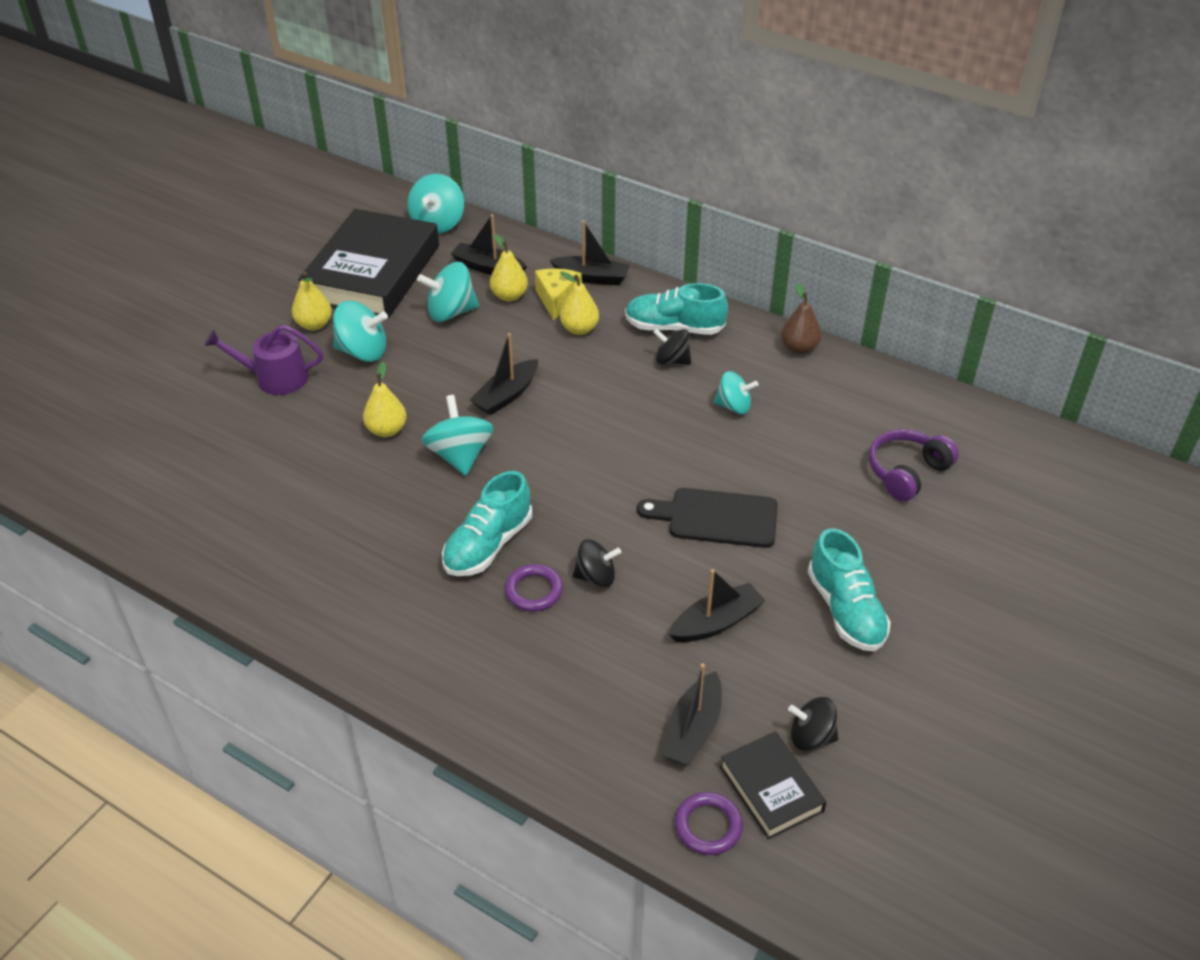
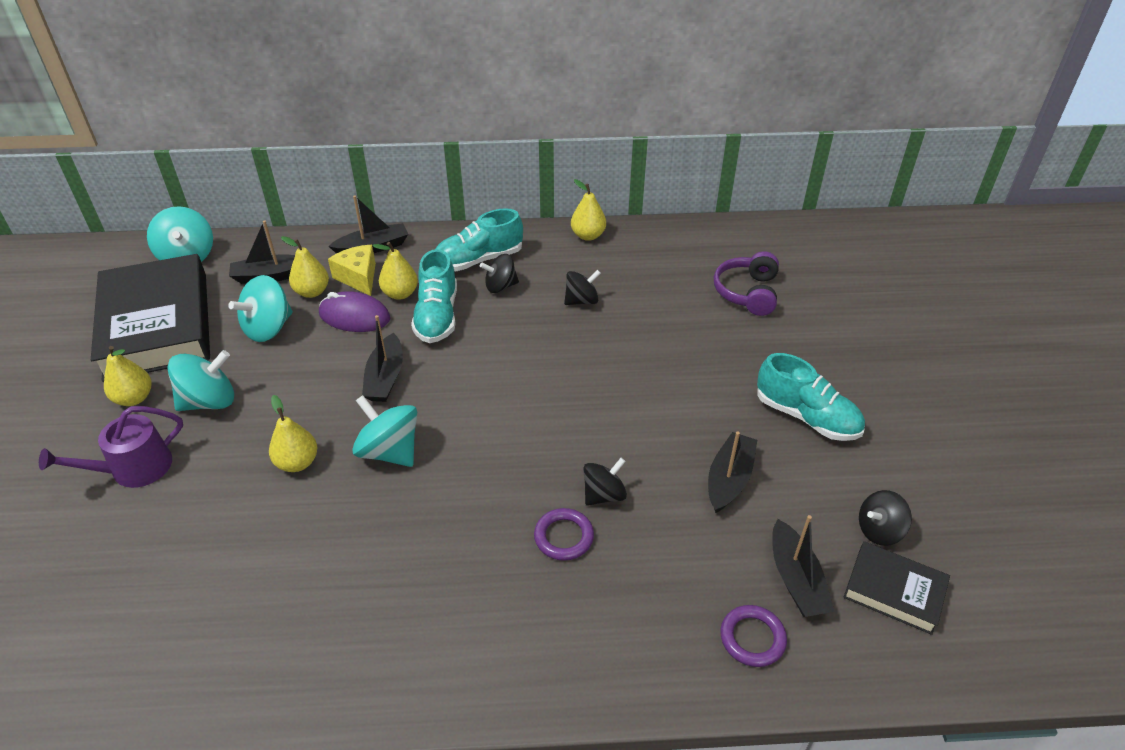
camera: 35 degrees left, 0 degrees up
(488, 545) = (487, 518): turquoise shoe -> turquoise shoe (437, 316)
(525, 332) = (354, 316): none -> purple mouse
(708, 826) = (883, 654): purple ring -> purple ring (752, 638)
(716, 518) = (650, 395): black cutting board -> none
(734, 406) = (581, 301): turquoise spinning top -> black spinning top
(799, 348) = (588, 235): brown pear -> yellow pear

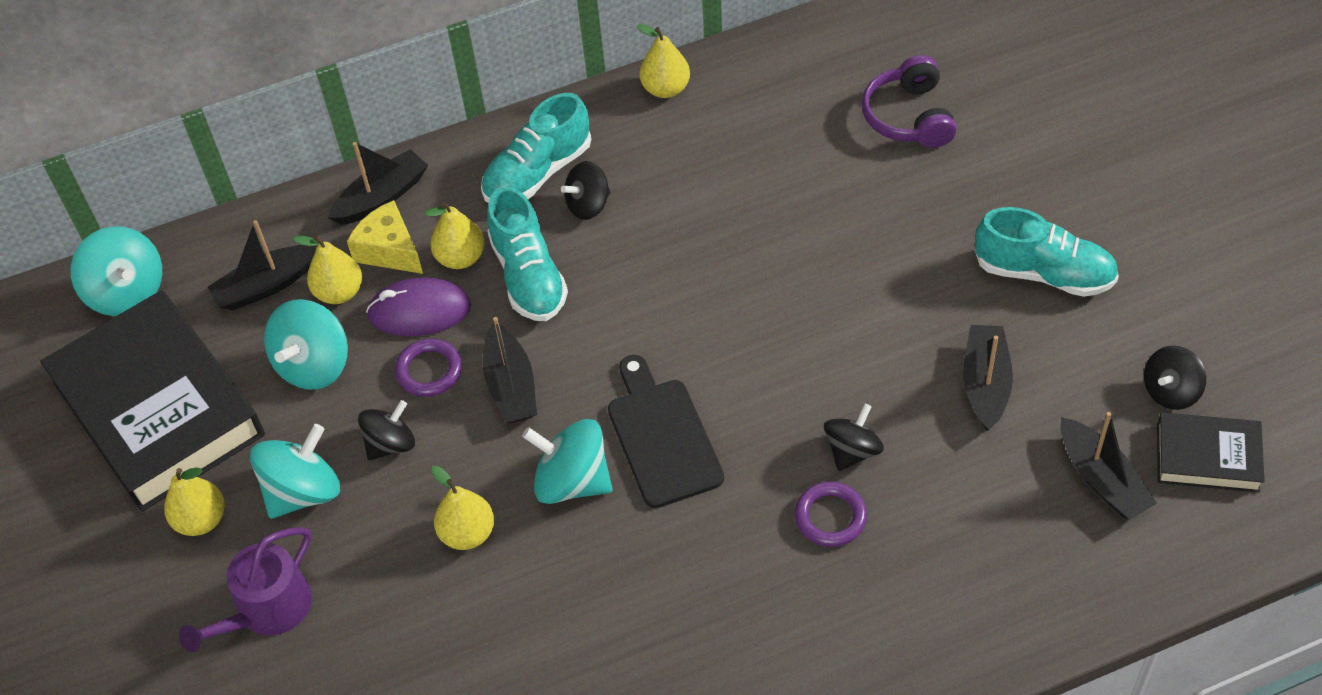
camera: 15 degrees left, 10 degrees up
(469, 442) = (662, 437): none -> black cutting board
(581, 301) = (704, 194): black spinning top -> black spinning top (390, 444)
(752, 638) = (1080, 560): purple ring -> purple ring (429, 370)

